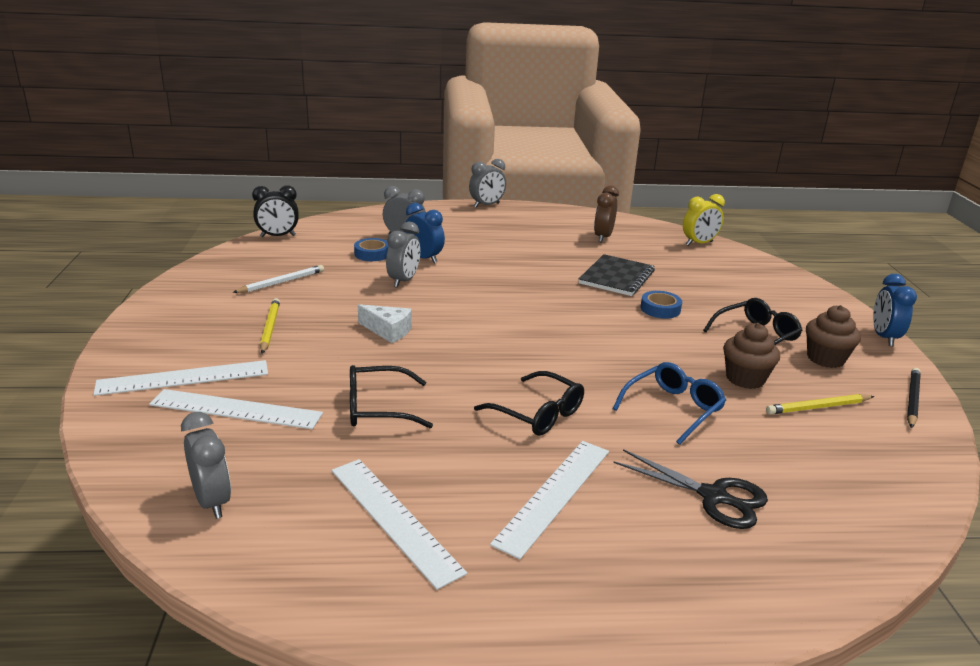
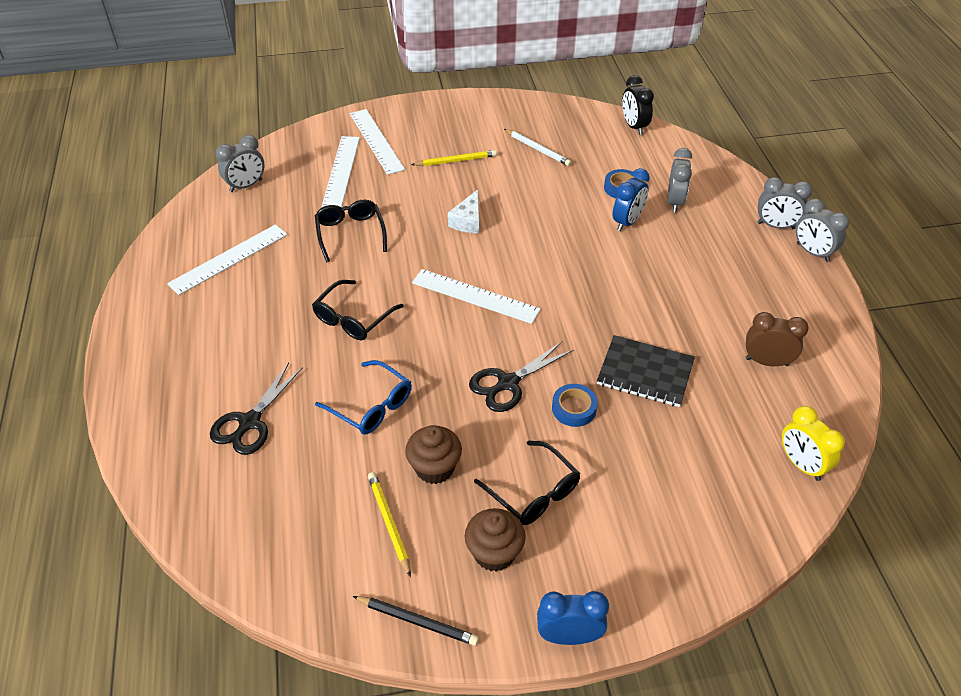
camera: 85 degrees right, 20 degrees up
(403, 281) = (569, 216): grey clock -> grey clock (776, 226)
(554, 495) = (252, 331): white ruler -> white ruler (475, 296)
(633, 334) = (508, 383): none -> black scissors

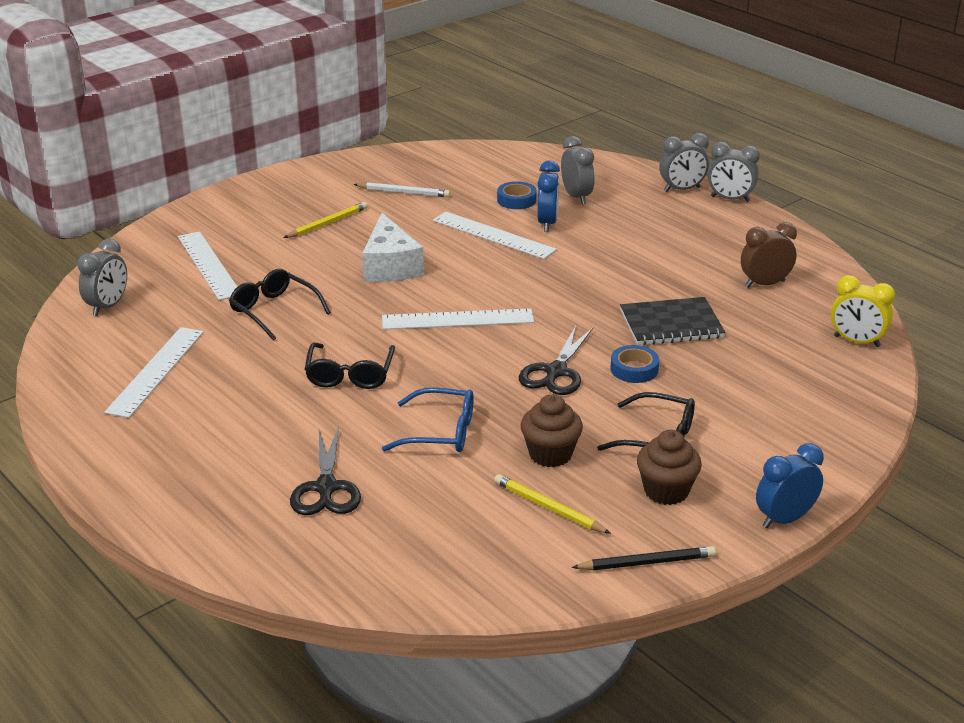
camera: 30 degrees left, 15 degrees down
(376, 141) = (222, 230): white ruler -> white ruler (493, 235)
(468, 221) = (390, 266): white cheese -> white cheese, size x1.57
(634, 126) = (481, 151): black clock -> none

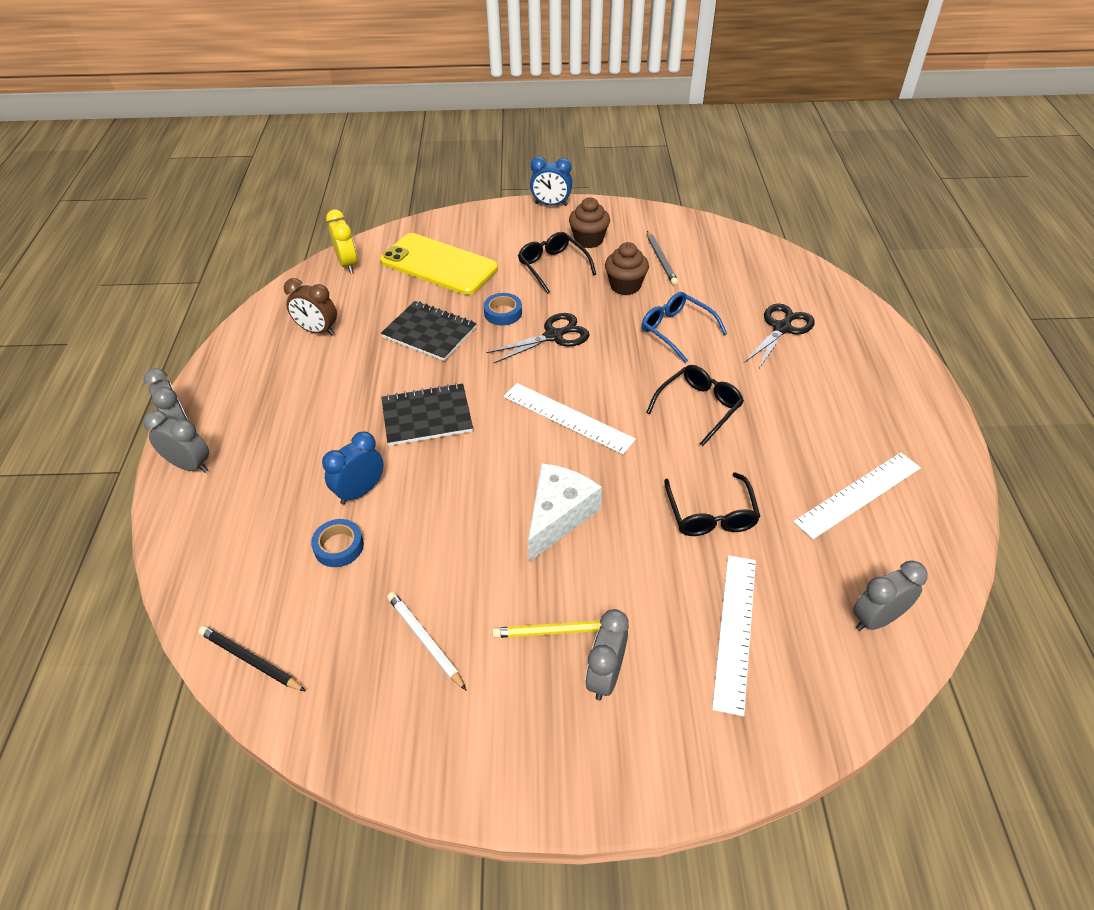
camera: 140 degrees left, 15 degrees up
(493, 235) = (425, 504): white ruler -> none
(548, 507) = (661, 260): yellow pencil -> grey pencil
(571, 274) = (427, 416): none -> black notebook
(576, 197) = (284, 514): grey clock -> grey clock (605, 676)
(646, 562) = (643, 216): black pencil -> black pencil (251, 660)
(774, 383) = (439, 264): none -> yellow phone

